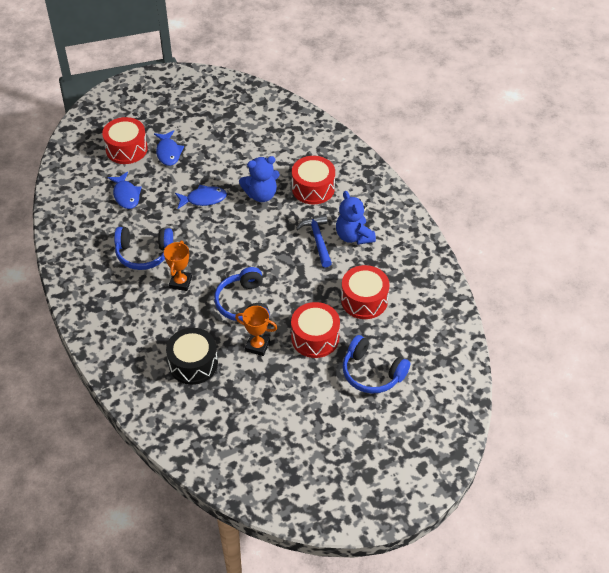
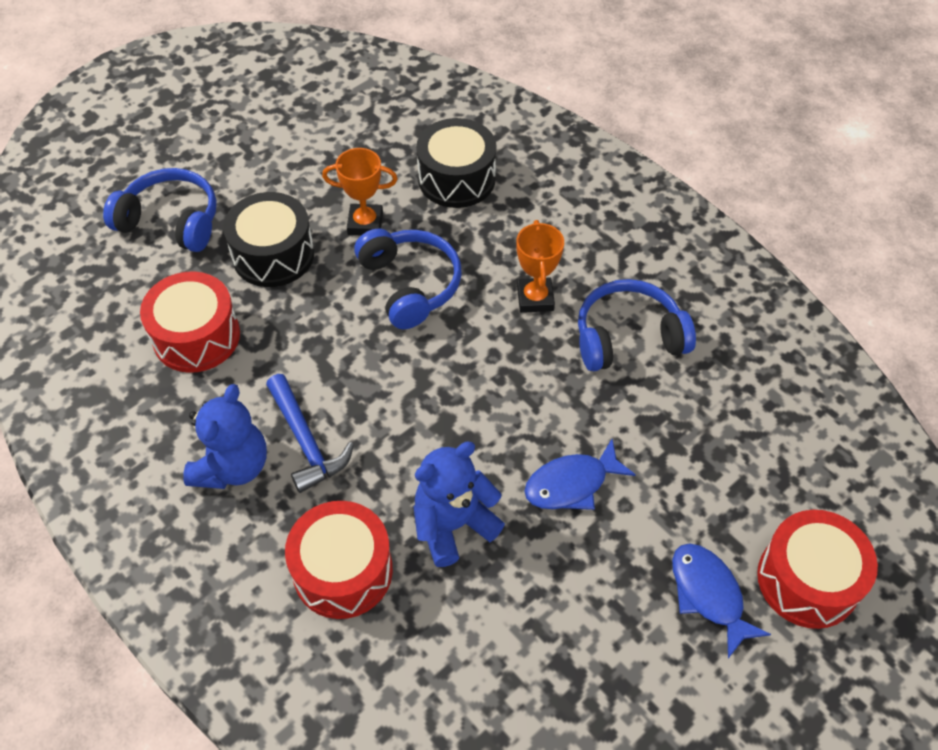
camera: 165 degrees right, 5 degrees up
(126, 195) = (734, 455): blue fish -> none
(315, 338) = (273, 255): red drum -> black drum
(354, 236) = (232, 466): blue teddy bear -> blue teddy bear turned 60 degrees clockwise

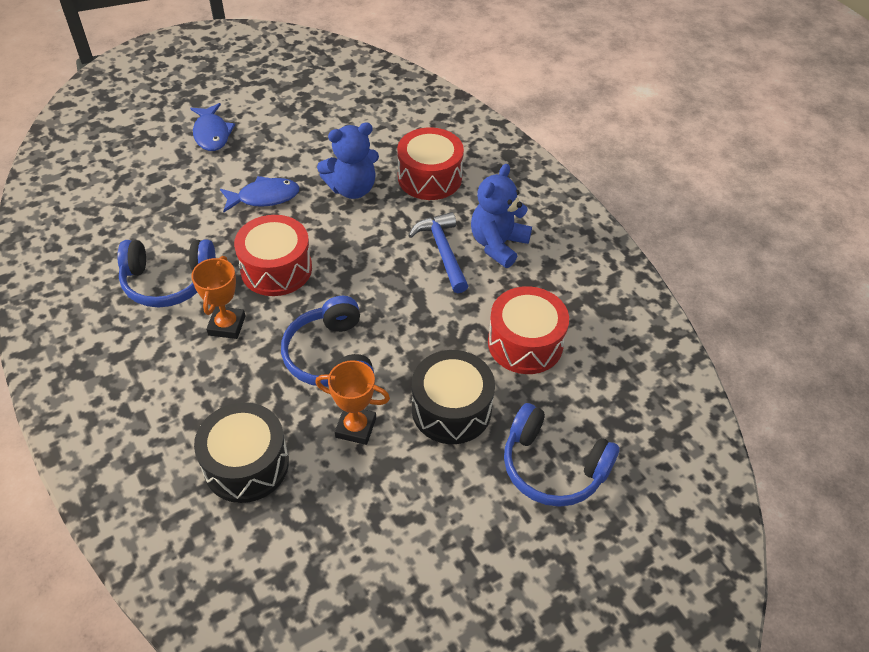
camera: 170 degrees left, 5 degrees down
(807, 580) = (149, 131): red drum -> red drum (276, 269)

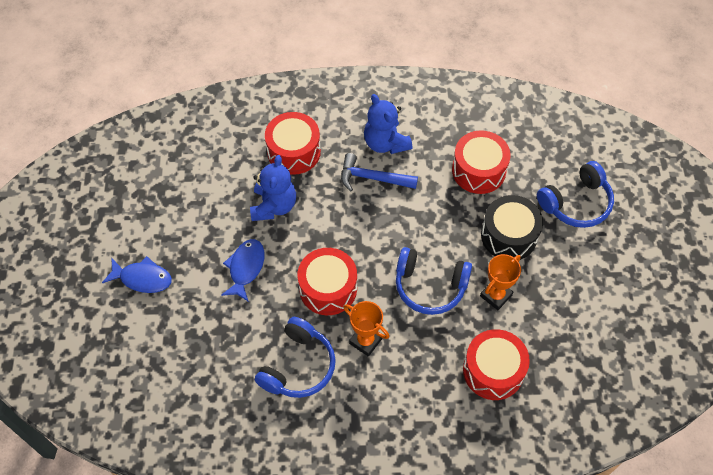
camera: 60 degrees left, 10 degrees up
(246, 464) = (493, 371): black drum -> red drum

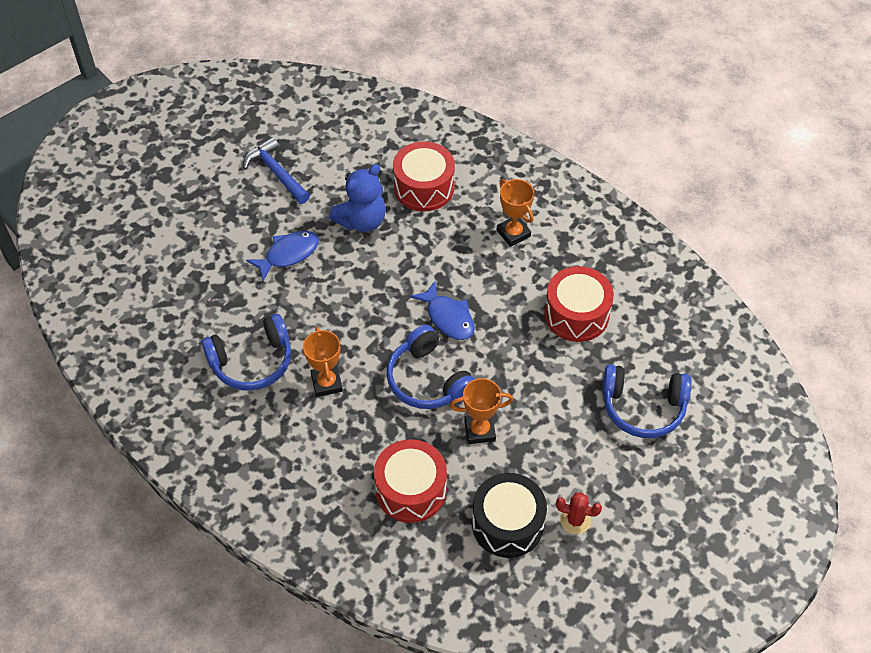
camera: 40 degrees right, 5 degrees down
(142, 278) = (201, 206): blue fish -> blue fish (448, 317)
(328, 288) = (339, 318): red drum -> none
(373, 178) = (471, 255): blue hammer -> blue hammer (276, 173)
(385, 143) = (513, 233): blue teddy bear -> orange trophy
(509, 236) = (546, 389): black drum -> black drum (507, 524)
(608, 309) = (575, 520): none -> red cactus

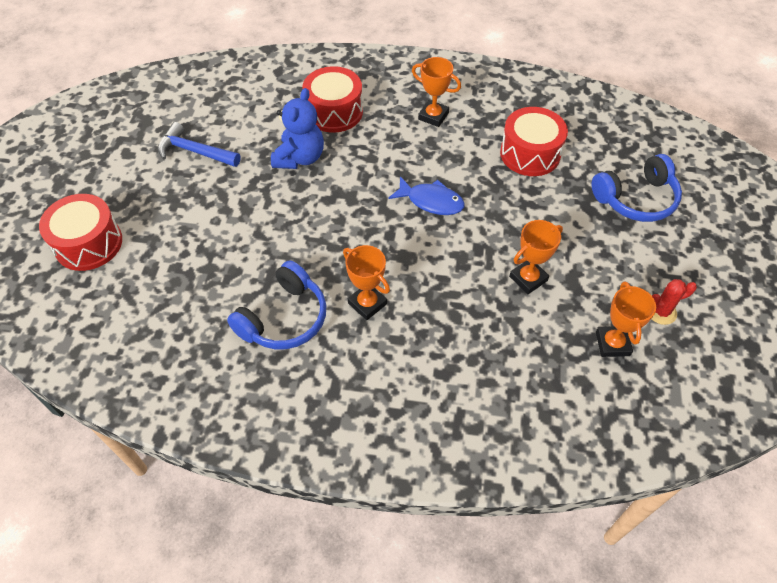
camera: 30 degrees left, 0 degrees up
(288, 254) = (253, 212): blue fish -> none
(411, 490) = (511, 358): red drum -> red drum (88, 243)
(428, 380) = (453, 258): blue headphones -> none
(507, 524) = (612, 344): black drum -> orange trophy

